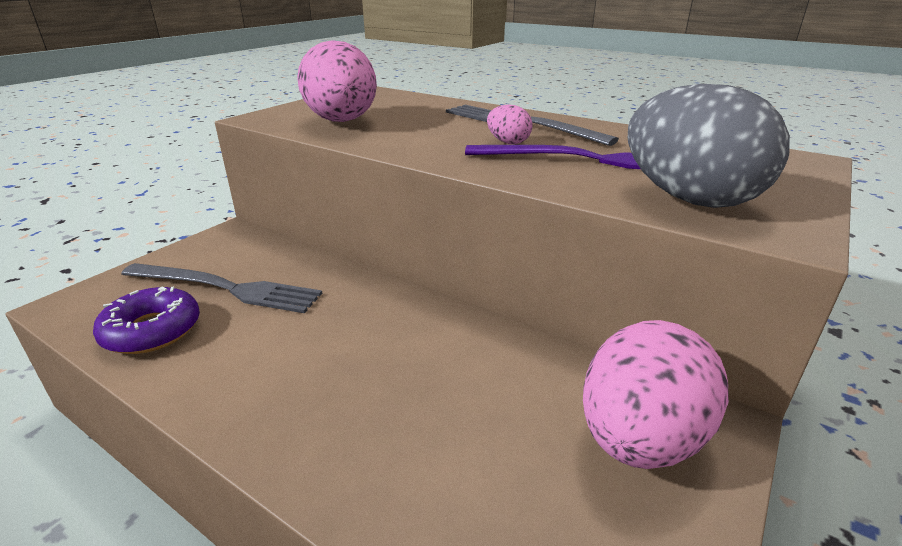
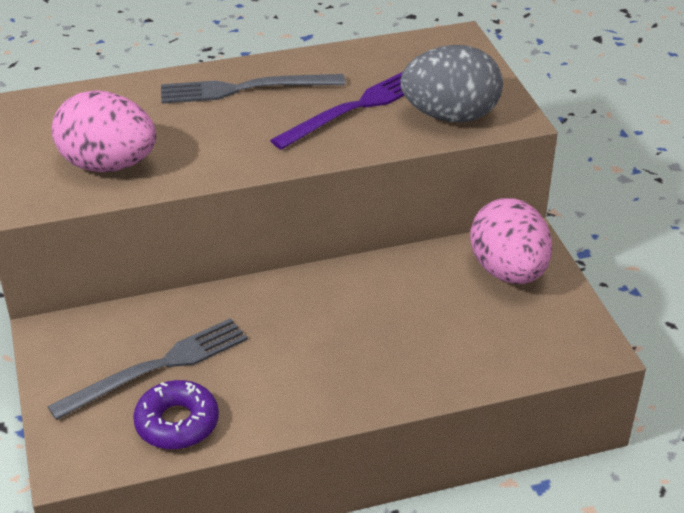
camera: 50 degrees left, 10 degrees up
(508, 142) = (278, 118): pink egg -> none

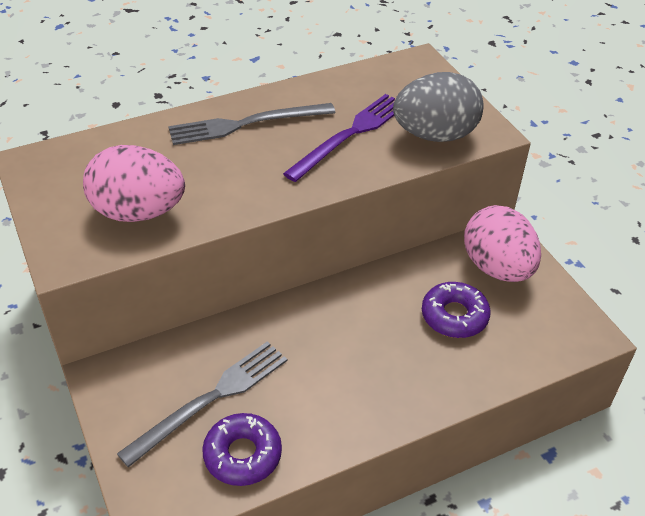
camera: 10 degrees left, 5 degrees up
(444, 315) = (454, 316): none -> purple donut

